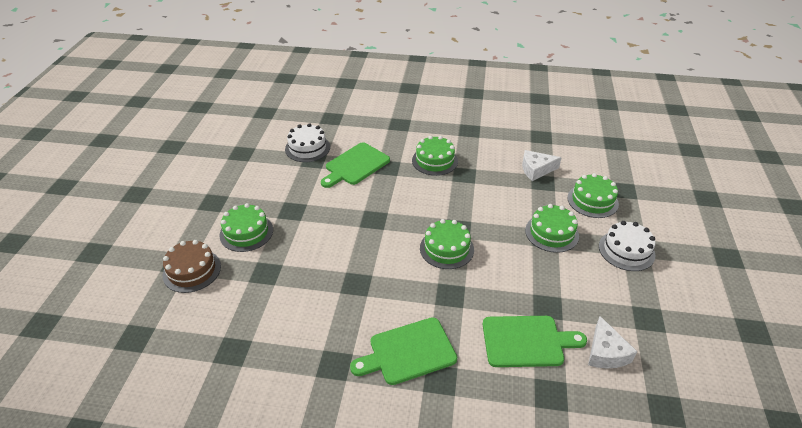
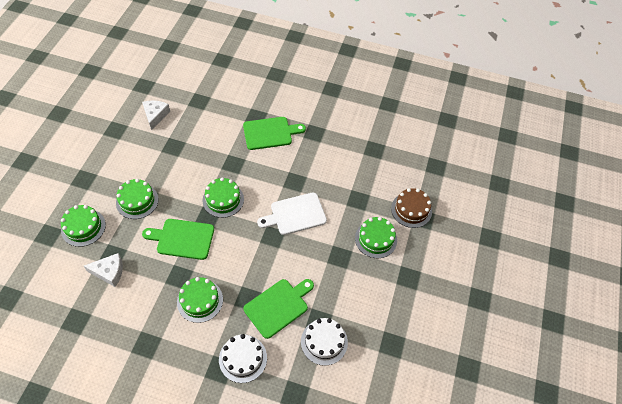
camera: 175 degrees left, 15 degrees up
(349, 245) = (295, 214): none -> white cutting board
(526, 341) = (198, 128): green cutting board -> green cutting board (182, 239)
(626, 250) = (92, 177): white cake -> white cake (243, 358)

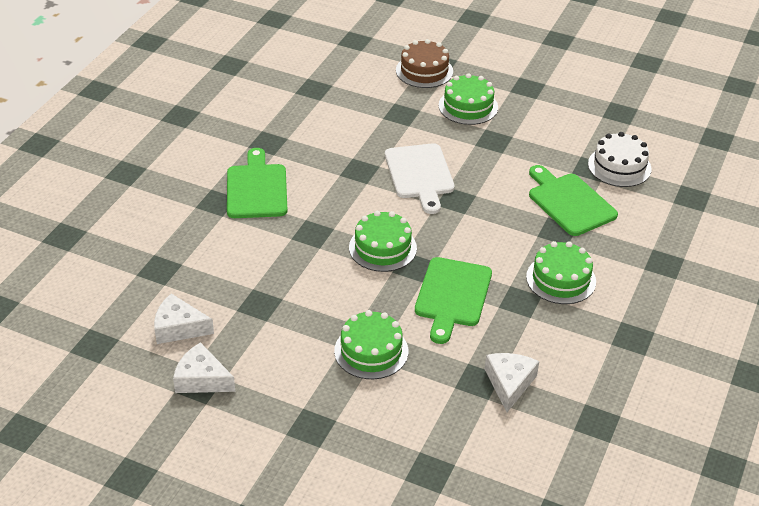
camera: 80 degrees left, 15 degrees down
(83, 227) = (418, 421): green cake -> none
(119, 130) = (202, 379): none -> white cheese
(243, 358) = (647, 240): white cake -> none

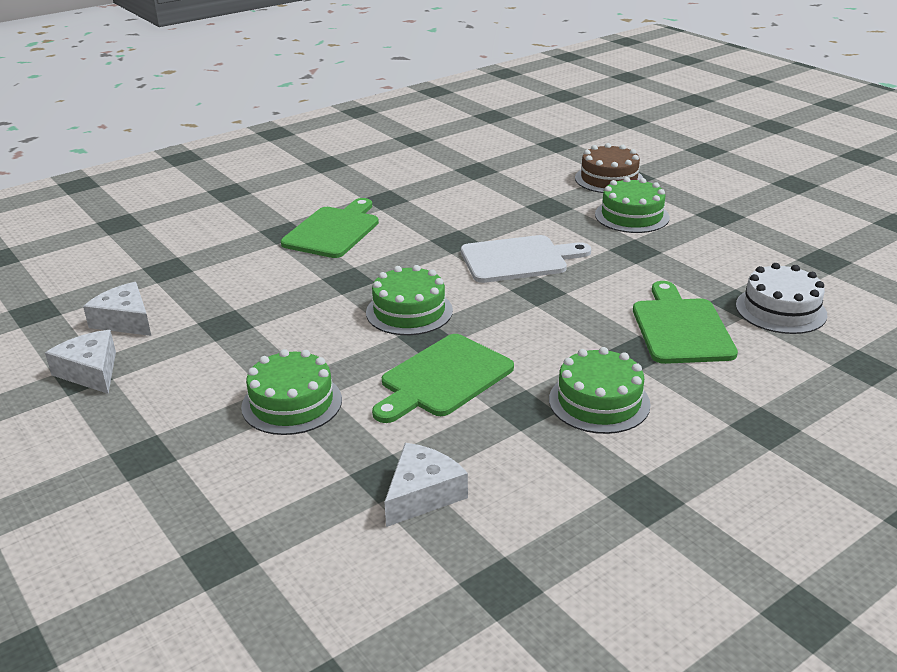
camera: 30 degrees right, 10 degrees down
(420, 174) = (518, 259): white cutting board -> white cutting board turned 120 degrees counterclockwise

